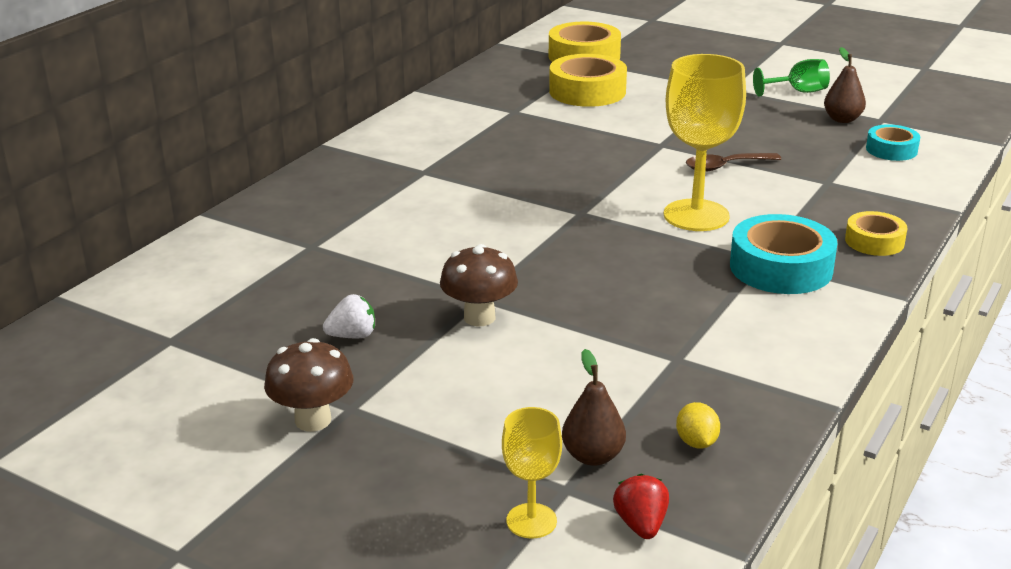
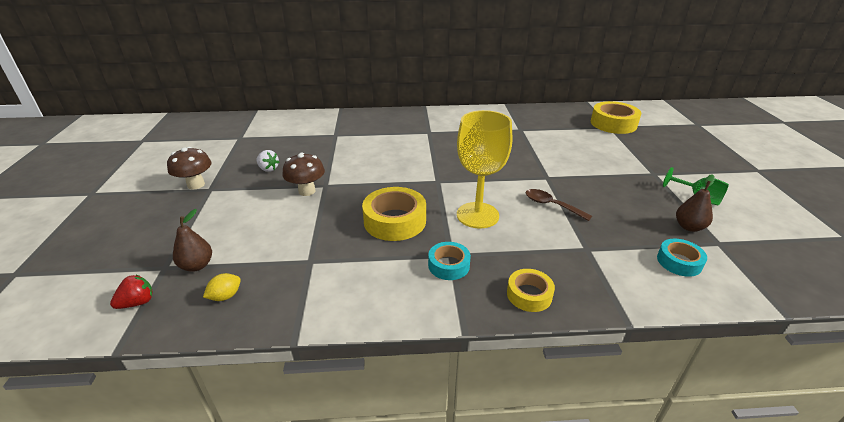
camera: 55 degrees right, 5 degrees up
(531, 521) = (133, 266): yellow goblet -> none
(587, 91) = (574, 138): yellow tape -> yellow tape (395, 221)
(781, 268) = (449, 265): turquoise tape -> turquoise tape, size x0.59

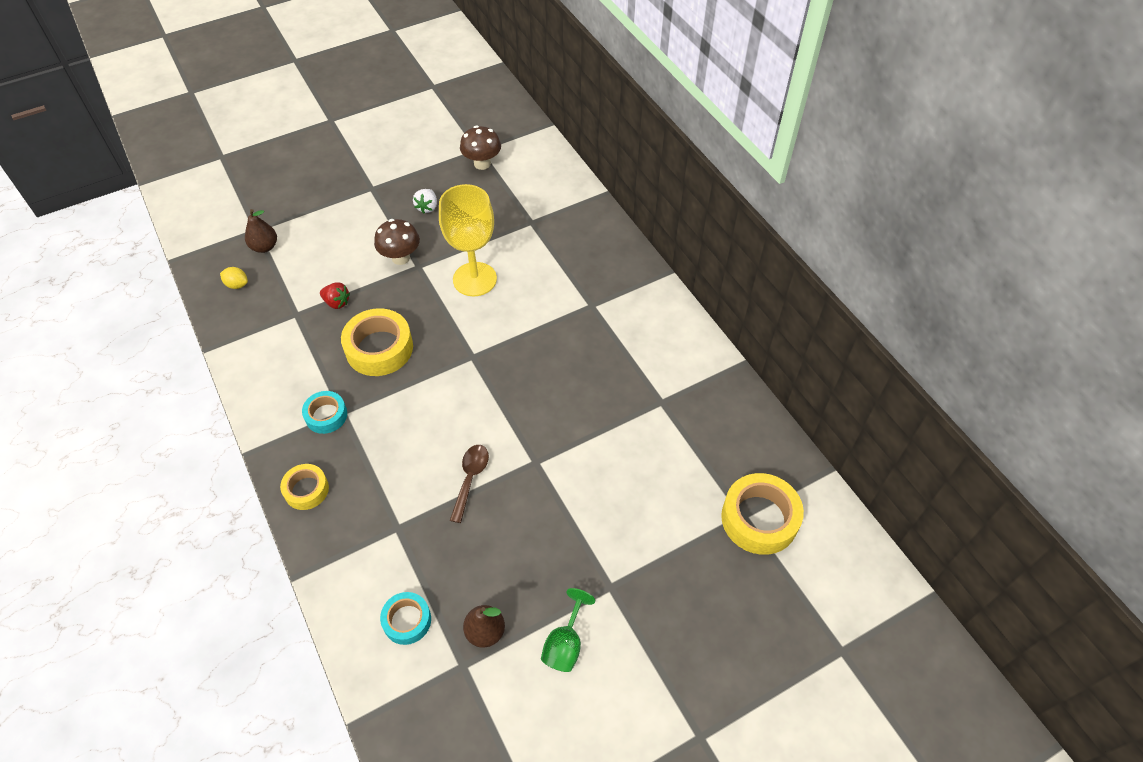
camera: 65 degrees right, 20 degrees up
(137, 302) = (215, 240): red strawberry -> red strawberry (337, 302)
(196, 185) = (374, 174): brown mushroom -> brown mushroom (482, 163)
(477, 215) = (419, 414): yellow goblet -> yellow goblet (474, 279)

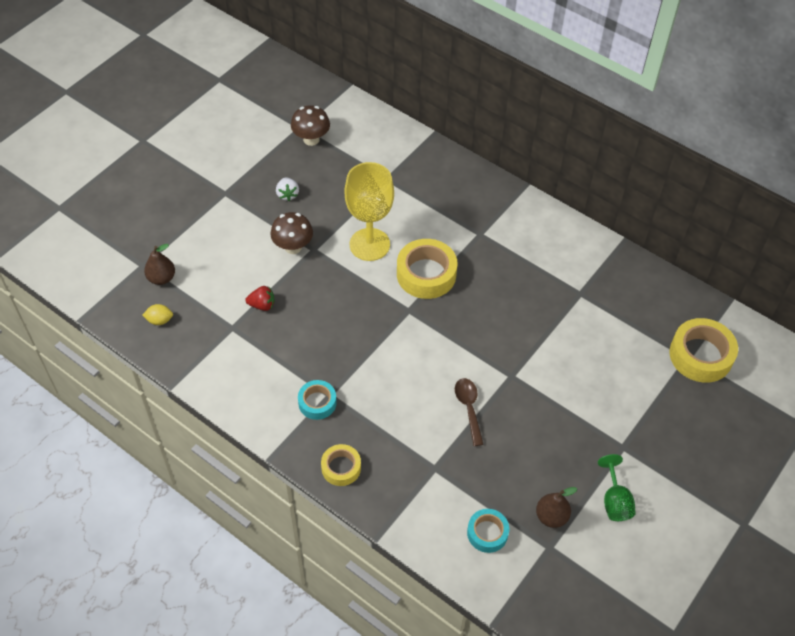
camera: 25 degrees left, 0 degrees up
(379, 348) = (325, 331): yellow tape -> yellow tape (426, 274)

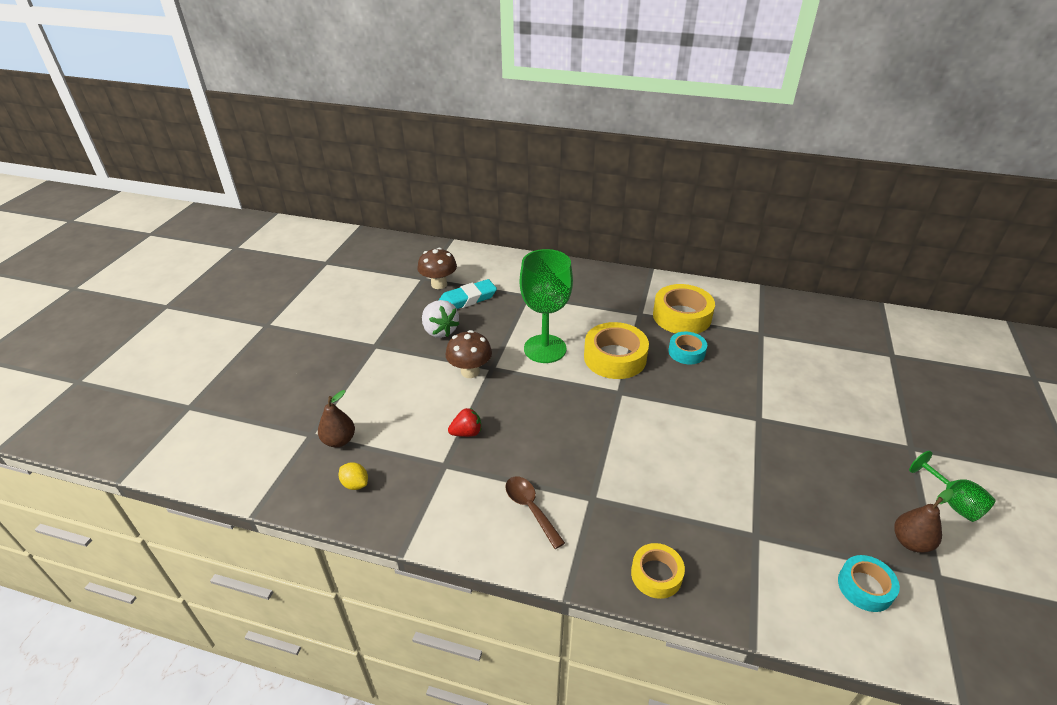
camera: 20 degrees left, 15 degrees down
(159, 320) = (355, 484): yellow lemon -> yellow lemon turned 60 degrees clockwise
(287, 194) = (440, 331): white strawberry -> white strawberry, size x1.55
(317, 402) = (584, 511): turquoise tape -> turquoise tape (686, 352)
(329, 166) = (467, 299): none -> turquoise eraser
(369, 244) = (545, 349): yellow goblet -> green goblet
(468, 408) = (743, 462): brown spoon -> brown spoon (530, 508)
(700, 355) = (900, 350): yellow tape -> yellow tape (682, 316)

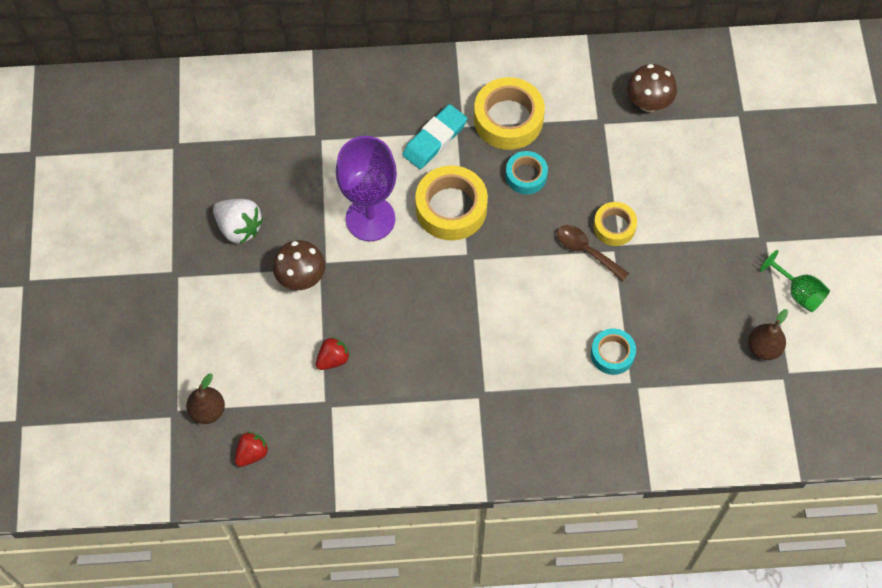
camera: 20 degrees left, 25 degrees up
(355, 484) = (252, 453): yellow lemon -> red strawberry
(439, 284) = (201, 150): brown mushroom -> brown mushroom (648, 103)
(467, 299) = (248, 166): turquoise eraser -> turquoise eraser (435, 139)
(530, 508) = (428, 424): brown spoon -> brown spoon (586, 251)
(545, 349) = (370, 219): green goblet -> purple goblet
(656, 574) = (558, 451): yellow tape -> yellow tape (614, 227)
(865, 587) = (728, 405): turquoise tape -> turquoise tape (612, 354)

